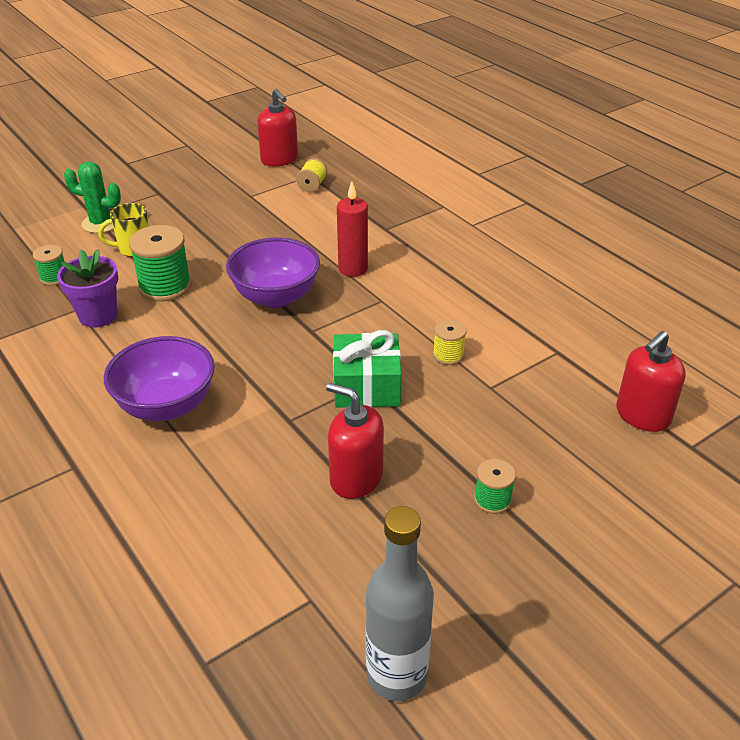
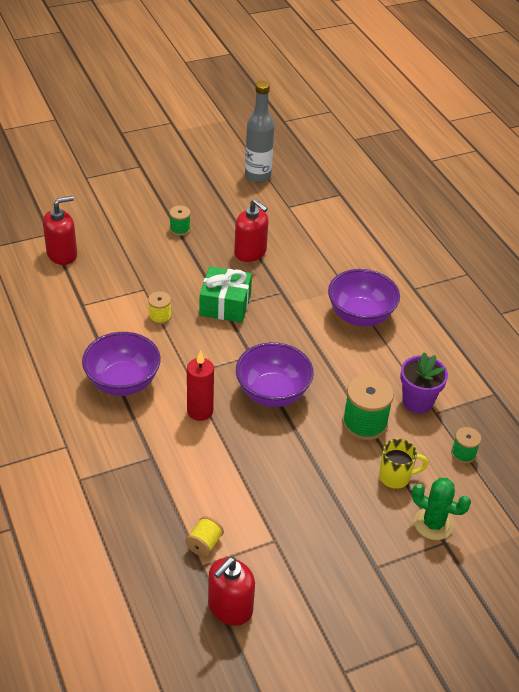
camera: 170 degrees left, 5 degrees up
(279, 159) = (230, 607): red soap dispenser -> red soap dispenser turned 120 degrees counterclockwise
(450, 280) = (123, 382): none -> purple bowl

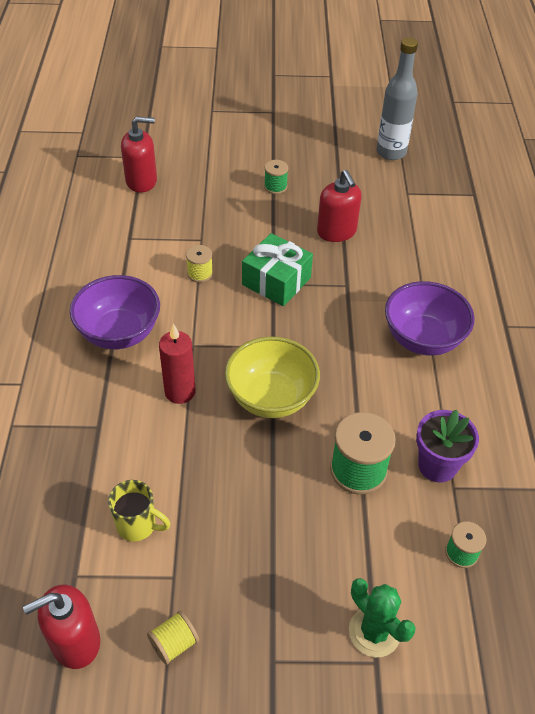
camera: 25 degrees right, 5 degrees up
(204, 544) = (93, 550): yellow spool -> yellow spool (174, 644)
(272, 393) = (271, 398): purple bowl -> yellow bowl
(395, 477) = (359, 552): yellow mug -> yellow mug (138, 525)

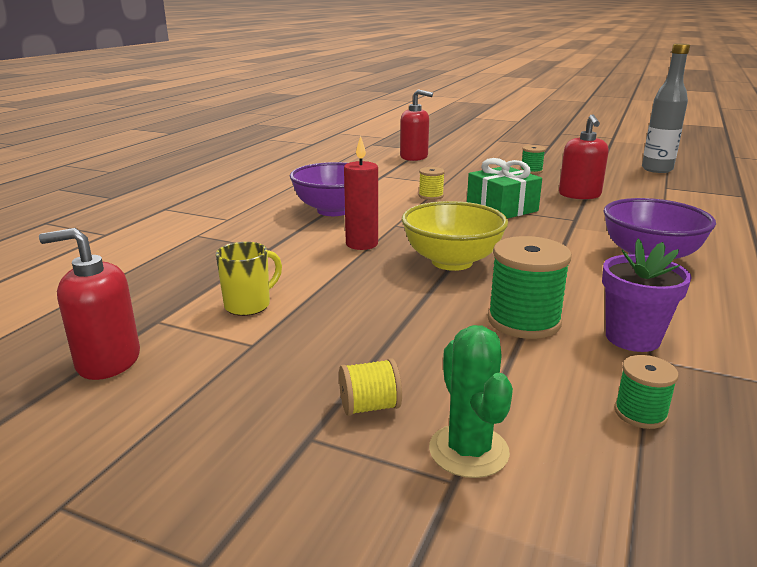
camera: 25 degrees right, 25 degrees down
(138, 525) = (249, 305): yellow mug -> yellow mug turned 90 degrees counterclockwise
(174, 644) = (206, 390): yellow spool -> yellow spool (369, 407)

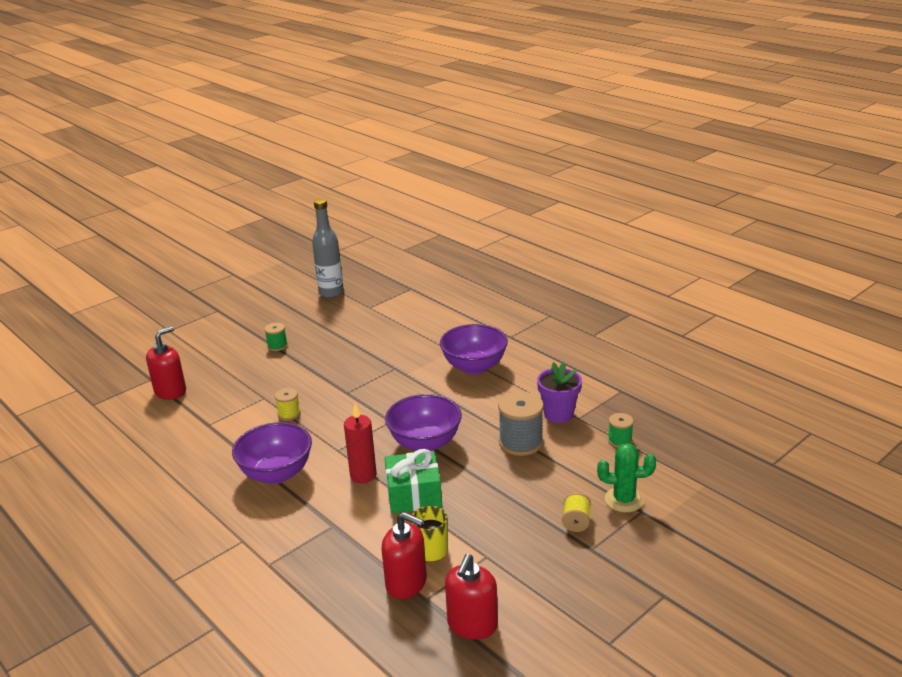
camera: 65 degrees left, 5 degrees up
(452, 262) = (425, 443): yellow bowl -> purple bowl
(502, 208) = (347, 390): green gift -> green gift (414, 494)
(524, 321) = (521, 442): green spool -> grey spool
(579, 195) = (351, 347): red soap dispenser -> red soap dispenser (406, 583)

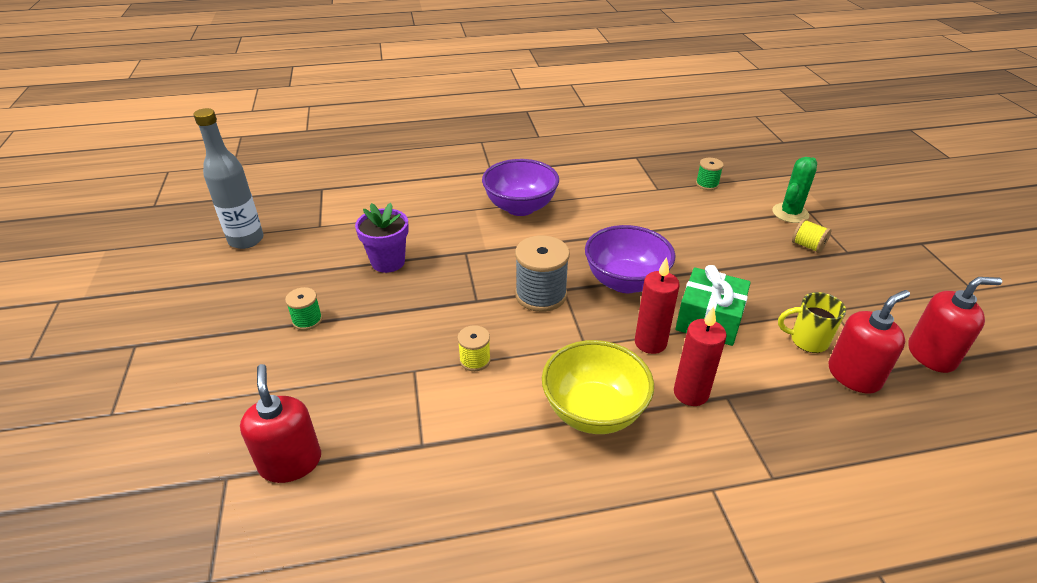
camera: 60 degrees left, 10 degrees up
(276, 473) = (593, 411): purple bowl -> yellow bowl
(324, 508) = (691, 393): none -> red candle
(472, 625) = (931, 355): red soap dispenser -> red soap dispenser turned 60 degrees counterclockwise
(521, 442) = (670, 229): grey spool -> grey spool (541, 295)
(558, 414) = (644, 196): purple flower pot -> purple flower pot (388, 262)

